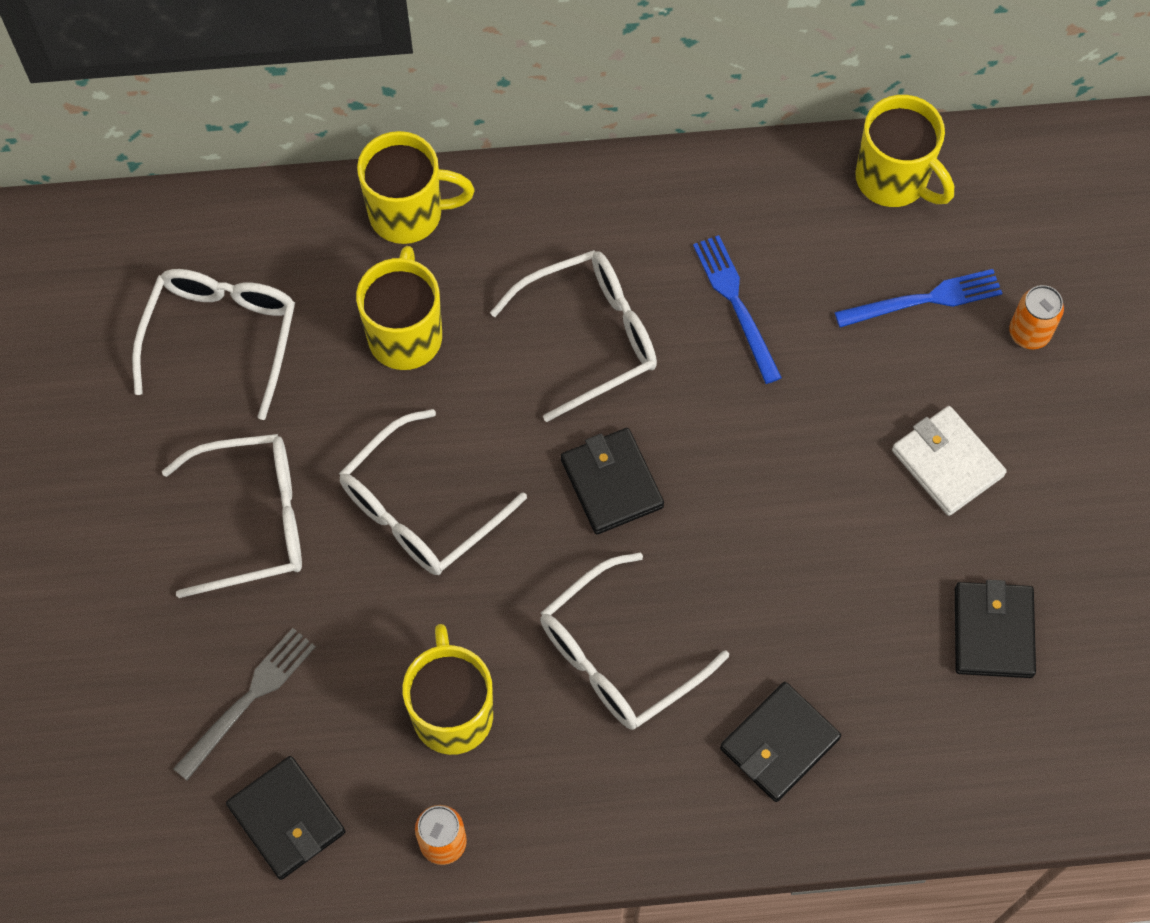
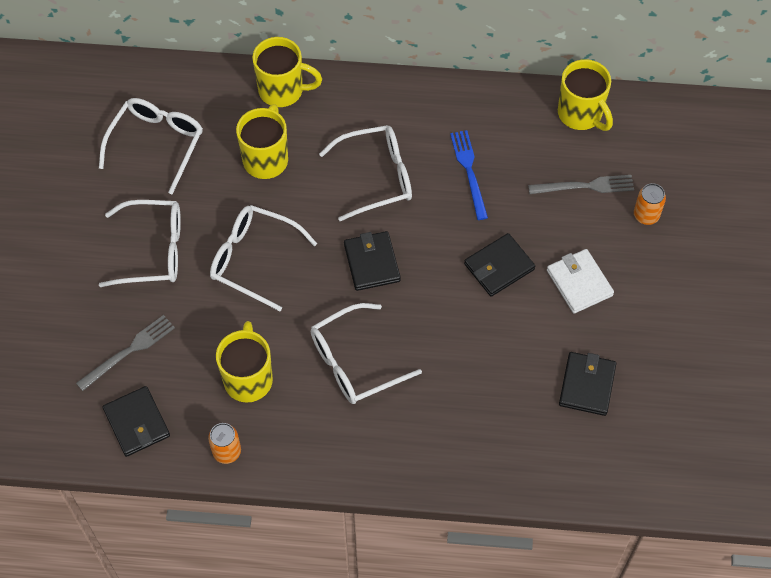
camera: 10 degrees right, 5 degrees down
(420, 509) = (254, 259): white glasses -> white glasses turned 60 degrees clockwise
(779, 743) = (442, 428): black wallet -> black wallet (499, 267)
(924, 300) = (585, 186): blue fork -> grey fork

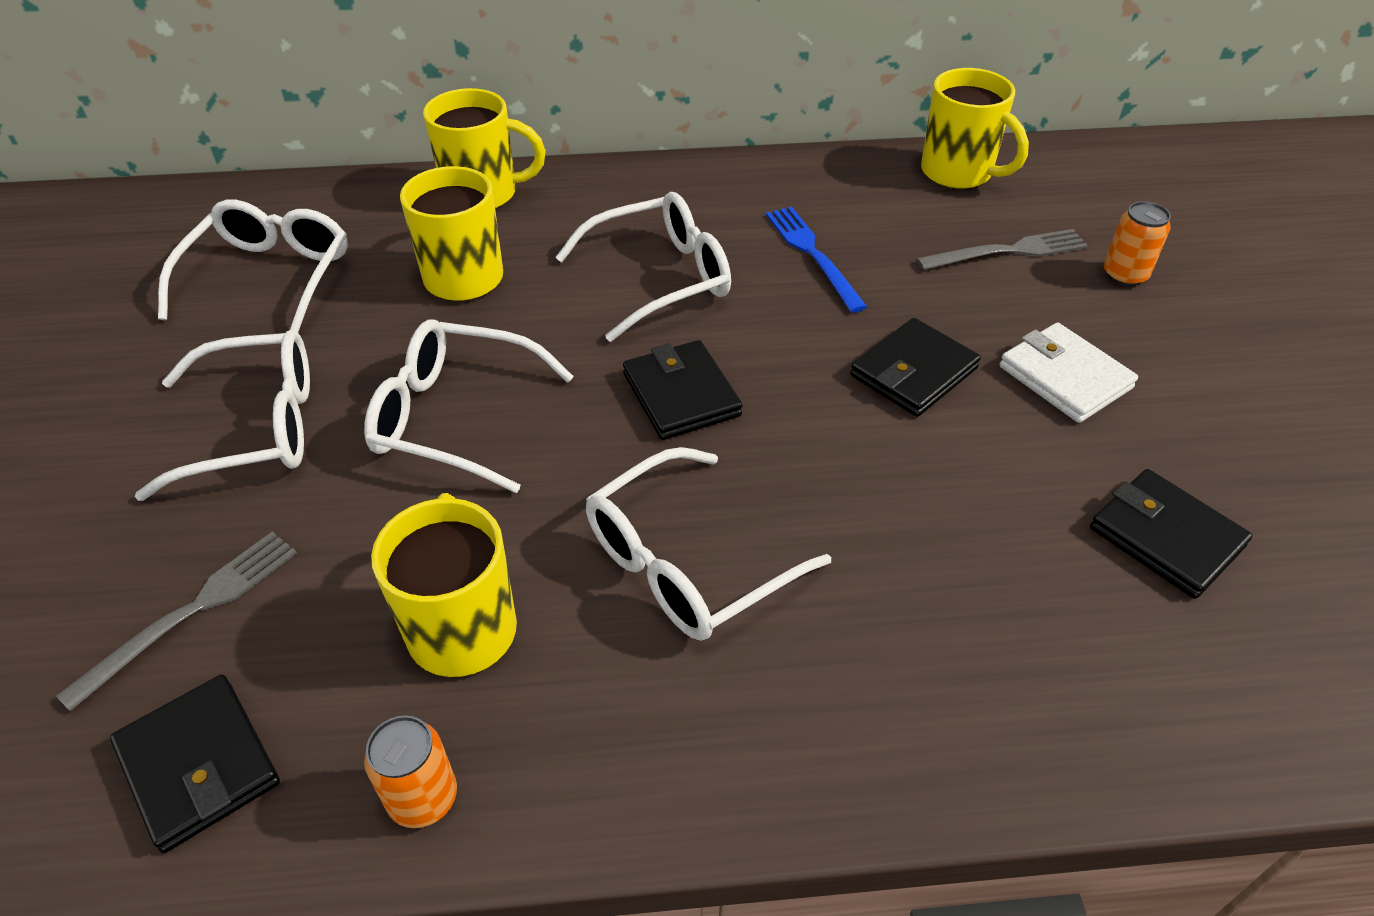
camera: 10 degrees left, 15 degrees down
(587, 385) = (1165, 537): black wallet -> black wallet turned 45 degrees counterclockwise

